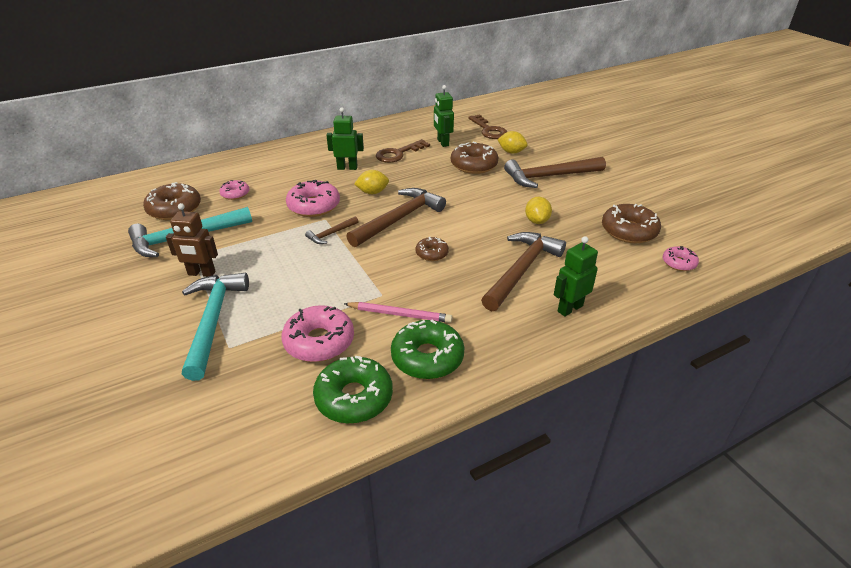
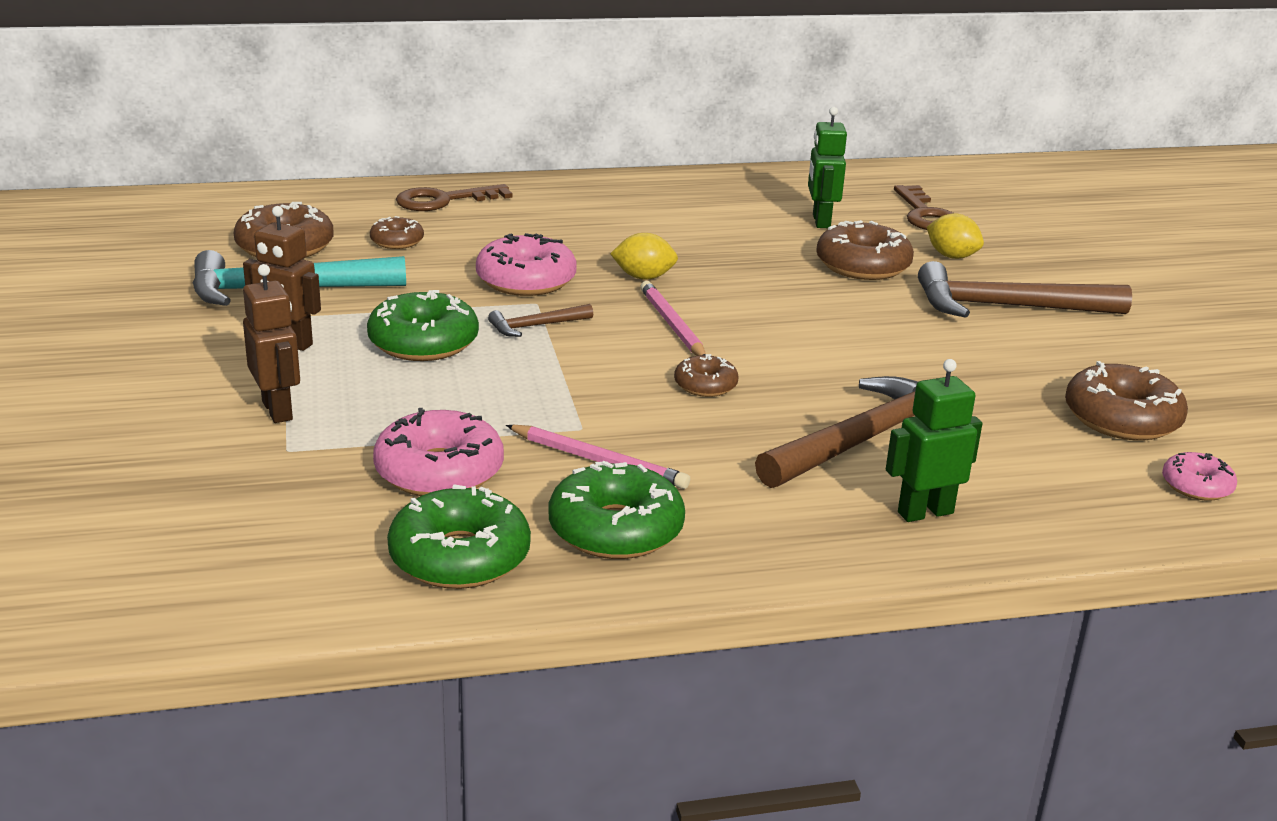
camera: 15 degrees right, 10 degrees down
(213, 321) = (278, 410): turquoise hammer -> brown robot
(235, 194) = (397, 241): pink donut -> brown donut
(276, 257) = (423, 342): none -> green donut
(347, 168) = (616, 233): green robot -> none
(398, 154) = (724, 226): brown key -> brown key (443, 200)
(399, 219) = (672, 324): brown hammer -> pink pencil
(537, 221) = (939, 371): yellow lemon -> none

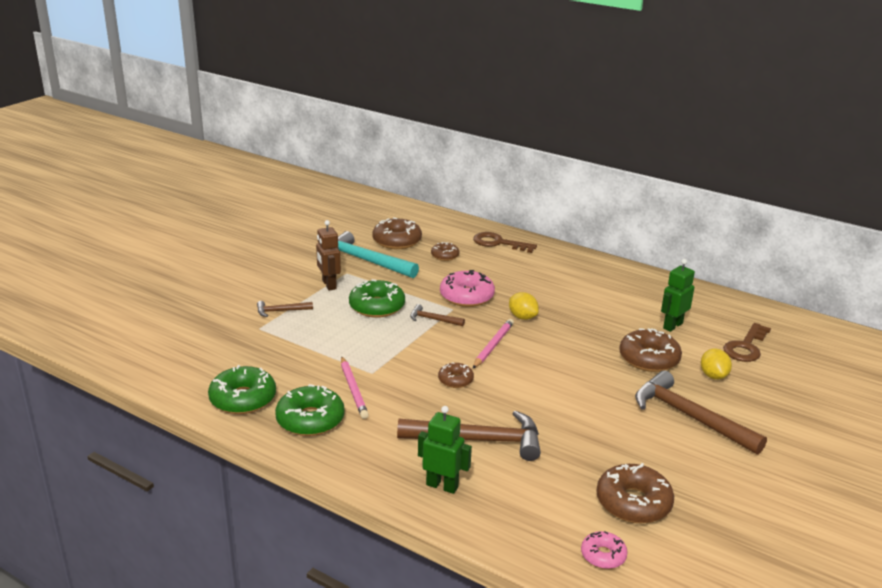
camera: 45 degrees right, 0 degrees up
(278, 410) = (281, 311): brown robot -> brown hammer
(439, 471) = (292, 363): pink donut -> none

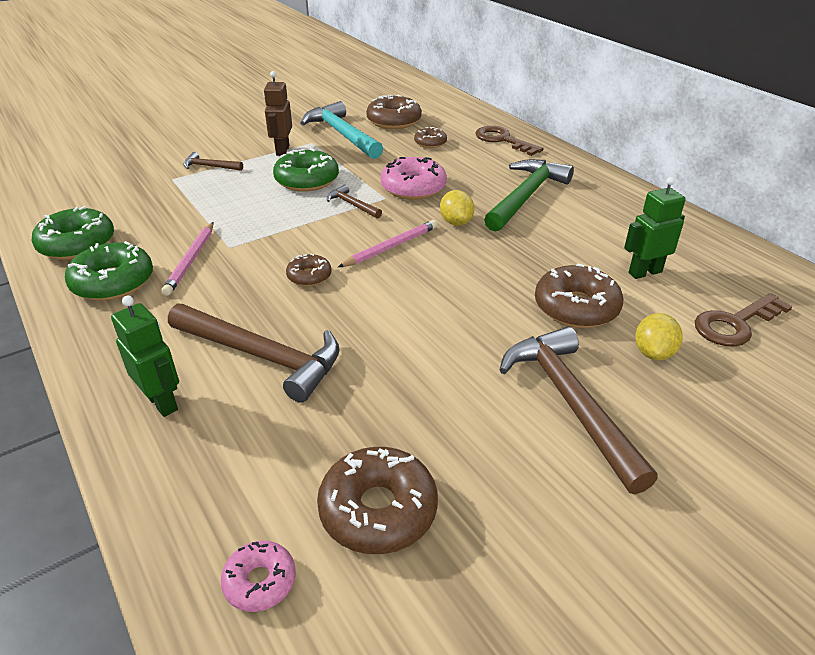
camera: 25 degrees right, 10 degrees up
(554, 287) = (526, 196): none -> green hammer

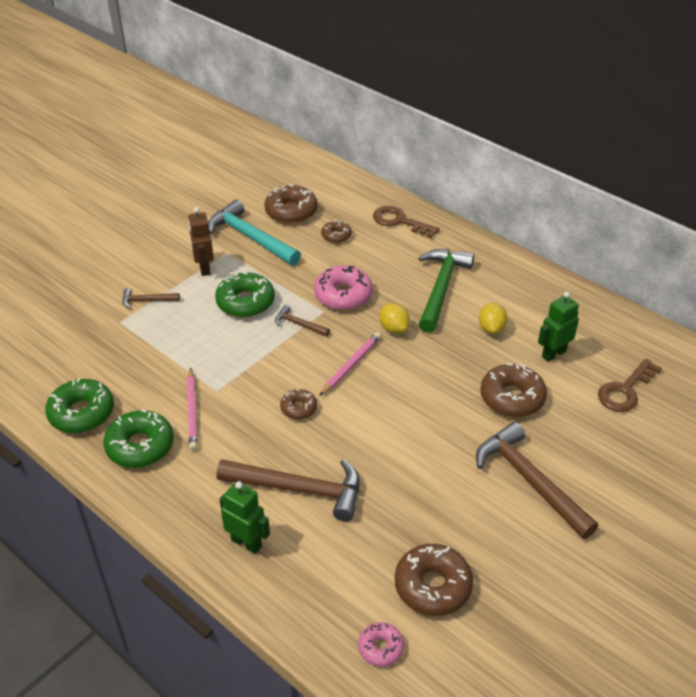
camera: 15 degrees left, 5 degrees up
(653, 353) = (575, 427): yellow lemon -> yellow lemon (491, 329)

